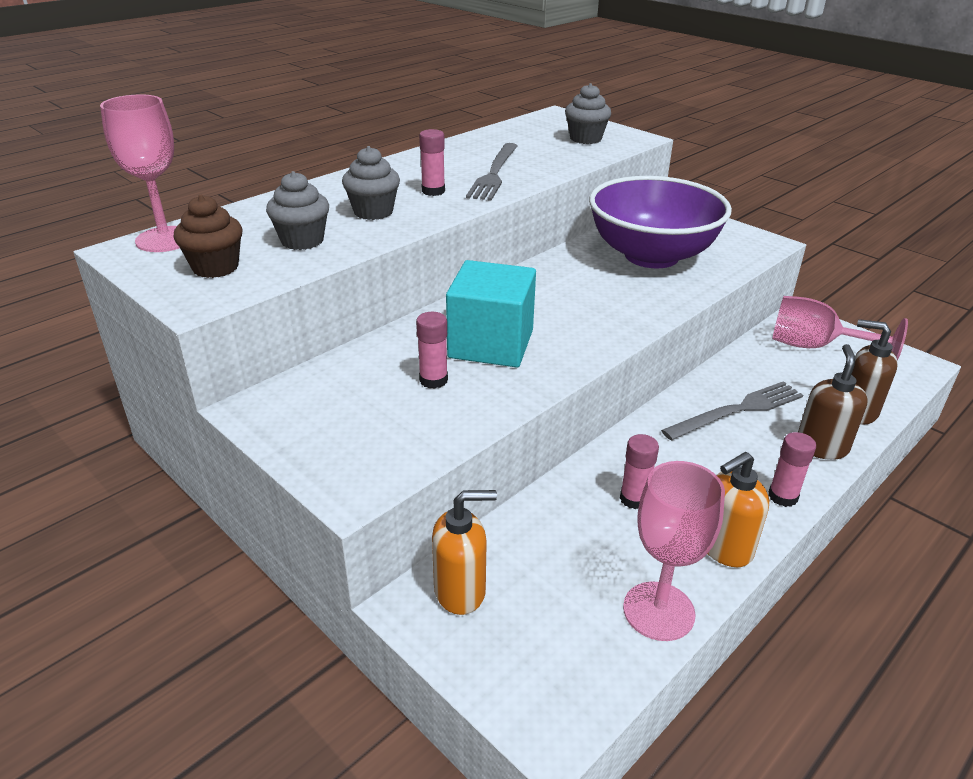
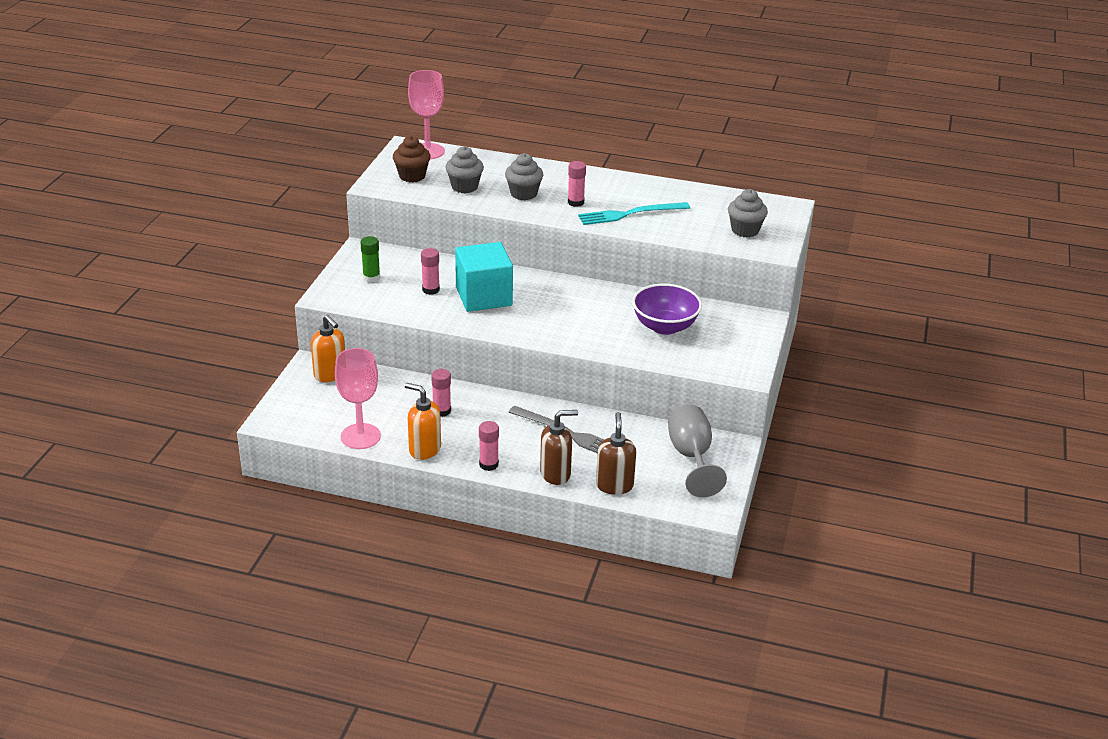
camera: 60 degrees right, 0 degrees up
(345, 423) = (371, 277): none -> green glue stick
(494, 174) = (630, 214): grey fork -> turquoise fork
(651, 256) = (665, 326): purple bowl -> purple bowl, size x0.63
(814, 347) = (691, 457): pink goblet -> grey goblet

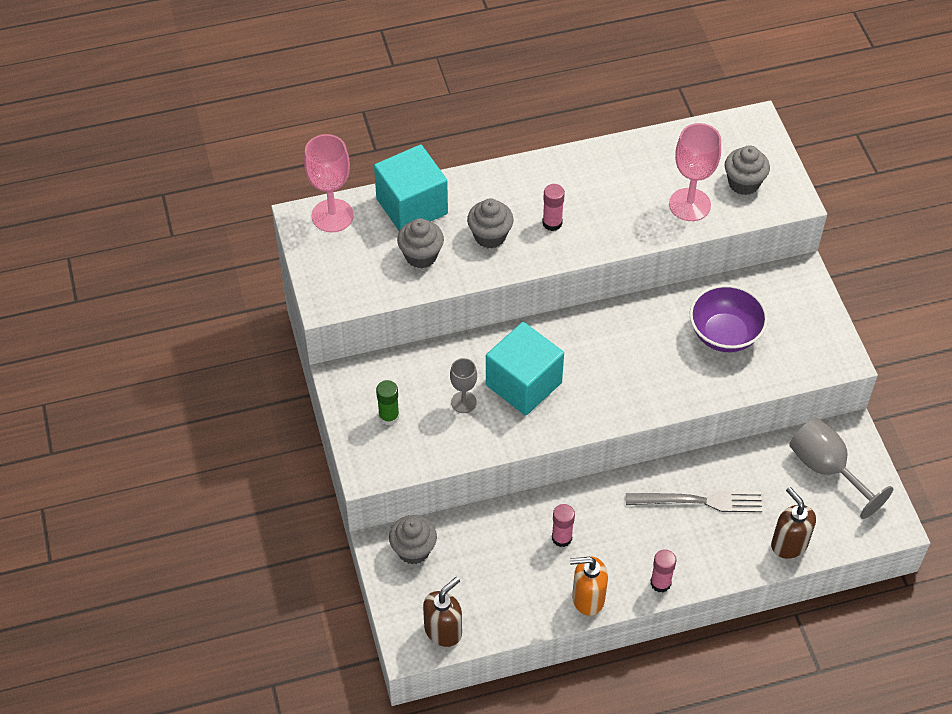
camera: 30 degrees left, 20 degrees up
(330, 374) = (413, 550): orange soap dispenser -> grey cupcake
(360, 436) = (514, 616): pink goblet -> pink goblet (689, 205)
(412, 176) = (351, 266): brown cupcake -> none
(431, 290) = (463, 402): pink glue stick -> grey goblet
(486, 164) = (412, 206): none -> turquoise cube
(555, 474) = (728, 560): brown soap dispenser -> brown soap dispenser (443, 630)
(630, 214) = (618, 214): turquoise fork -> none

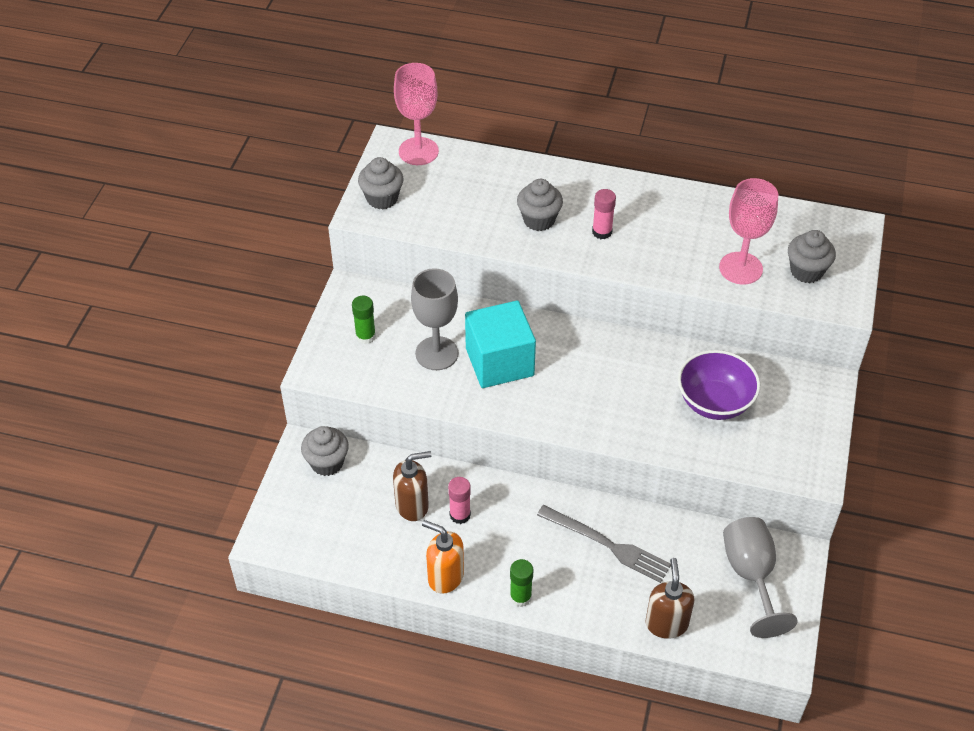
camera: 30 degrees right, 5 degrees down
(412, 206) = (490, 170): turquoise cube -> none
(421, 256) = (468, 211): grey cupcake -> grey cupcake (382, 198)
(443, 630) = (302, 540): brown soap dispenser -> brown soap dispenser (412, 505)
(463, 402) = (436, 353): grey goblet -> grey goblet, size x1.69
(660, 583) = (520, 597): pink glue stick -> green glue stick

